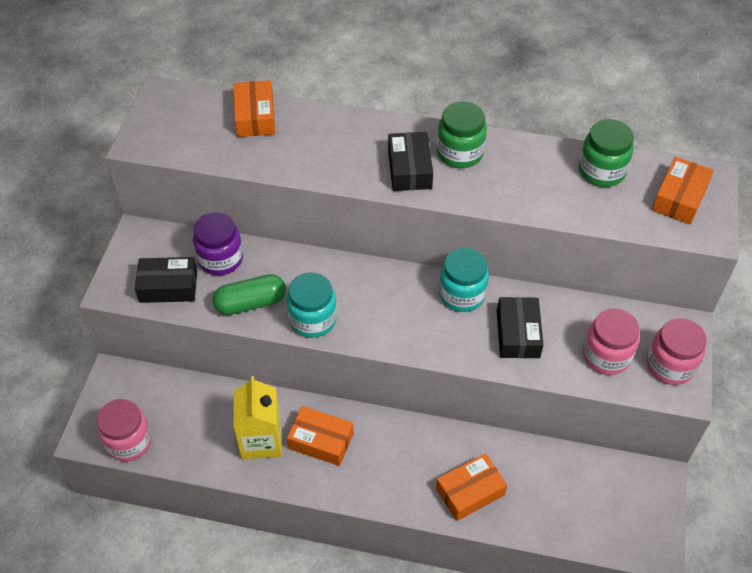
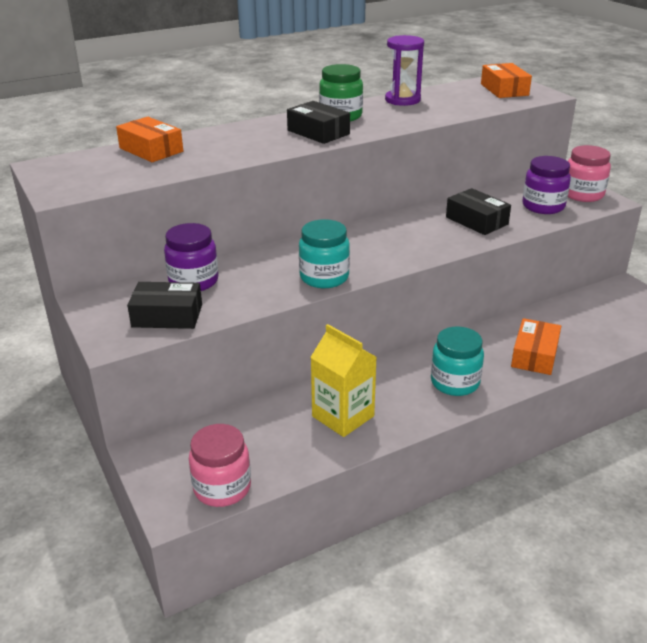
camera: 40 degrees left, 20 degrees down
(168, 286) = (167, 316): black box -> black box turned 45 degrees clockwise
(251, 303) = (258, 292): green capsule -> none
(321, 441) = (391, 389): orange box -> none
(462, 295) = (411, 220): turquoise jar -> turquoise jar (455, 382)
(551, 157) = (402, 100): none -> purple hourglass
(601, 171) = (442, 95): green jar -> none
(606, 356) = (543, 206): pink jar -> purple jar

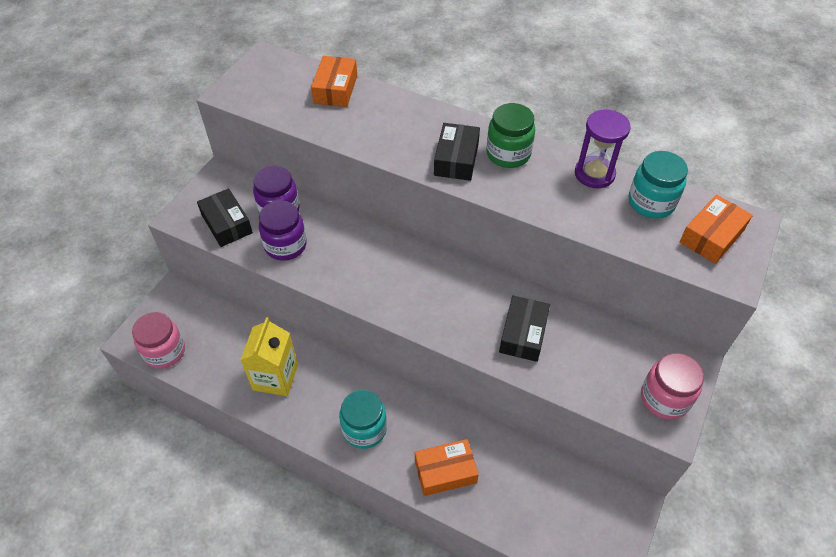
camera: 55 degrees right, 20 degrees up
(324, 277) = (339, 279): turquoise jar -> turquoise jar (651, 202)
(543, 206) = (603, 374): purple jar -> purple jar (285, 245)

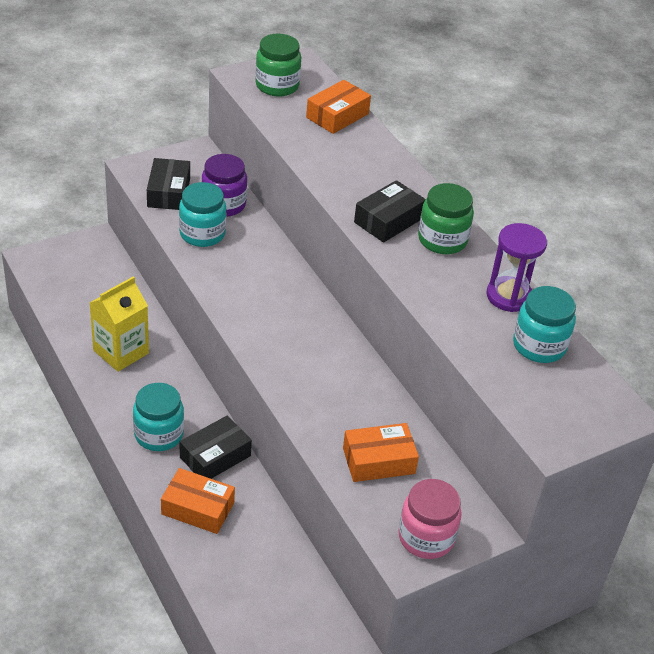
camera: 30 degrees right, 10 degrees down
(165, 352) = (49, 281): pink jar -> none
(265, 87) = (277, 86): none -> green jar
(285, 245) = (202, 234): purple jar -> turquoise jar
(523, 334) = (344, 414): black box -> black box (215, 456)
(711, 236) = (568, 402): orange box -> orange box (378, 461)

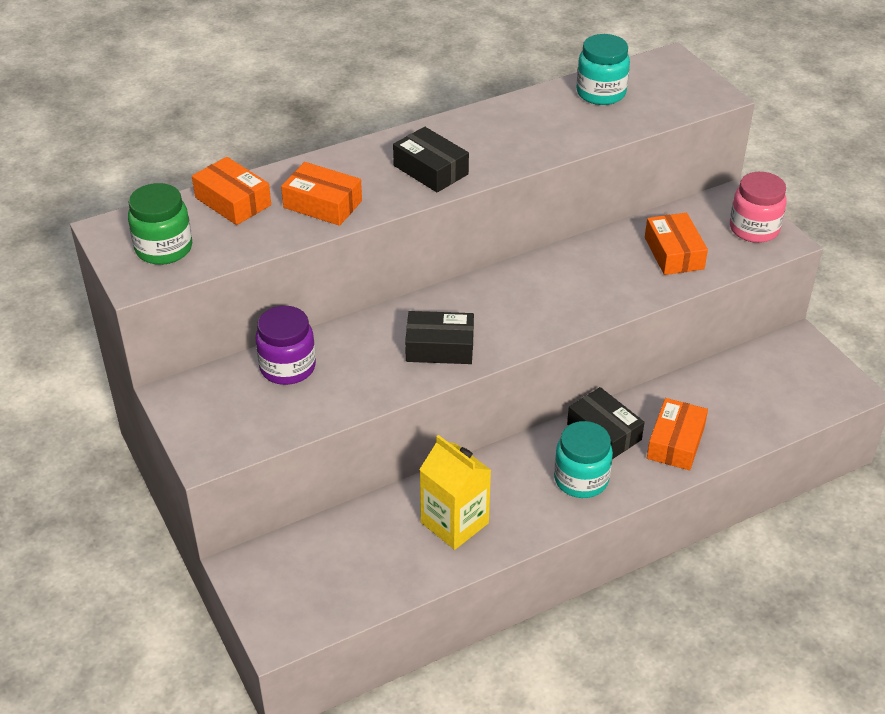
camera: 85 degrees left, 0 degrees up
(169, 192) = (262, 418): black box -> black box (440, 347)
(202, 234) = (346, 384): turquoise jar -> none
(334, 159) = (322, 204): none -> orange box
(442, 240) = (458, 137): green jar -> none
(509, 296) = (537, 104): purple hourglass -> none

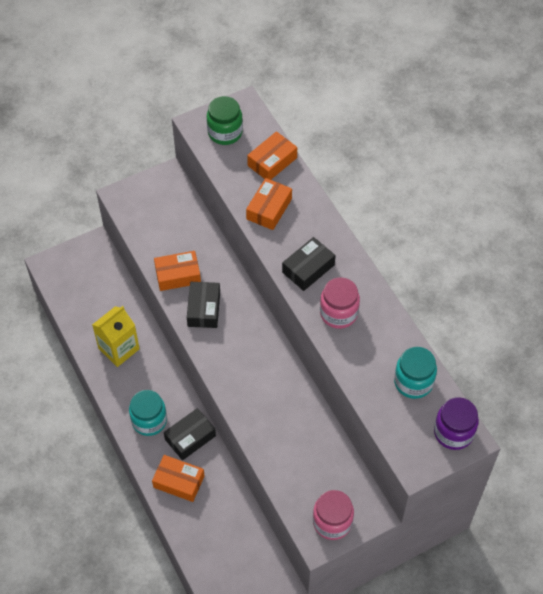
camera: 90 degrees right, 15 degrees up
(287, 367) = (188, 229): purple jar -> purple jar (453, 432)
(503, 146) = (338, 313): none -> pink jar
(674, 253) = (301, 460): orange box -> orange box (178, 275)

